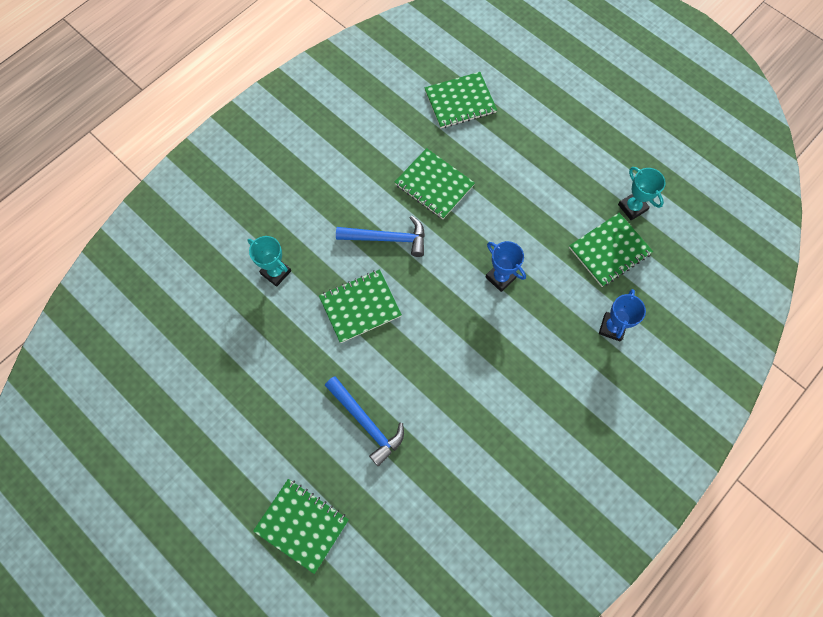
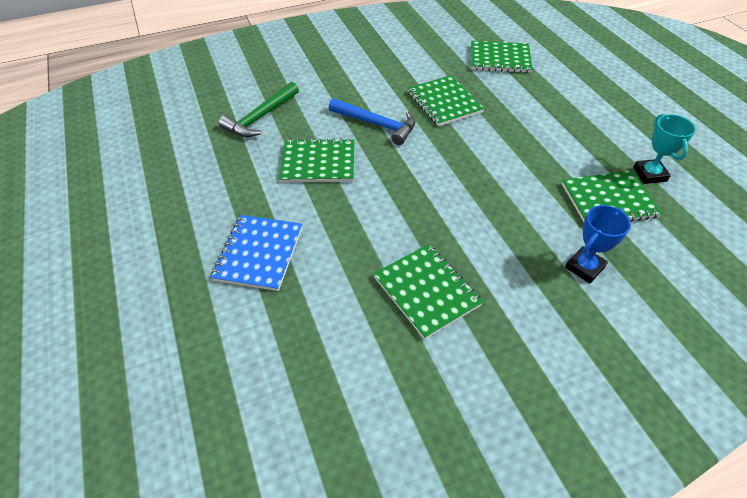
camera: 25 degrees right, 20 degrees down
(276, 272) = (261, 117): turquoise trophy -> green hammer
(301, 525) = (127, 318): green notebook -> green notebook (426, 291)
(366, 422) = (259, 253): blue hammer -> blue notebook
(500, 277) = (473, 185): blue trophy -> none

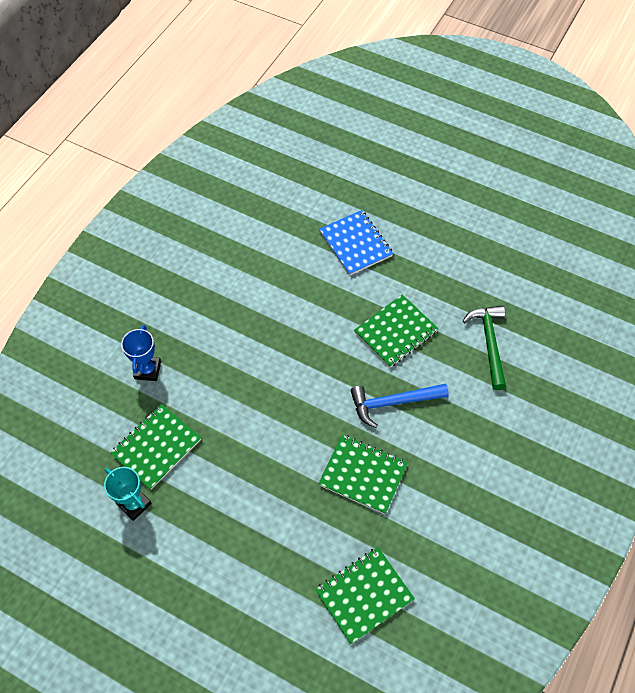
camera: 140 degrees right, 10 degrees up
(426, 291) = (236, 287): green notebook -> none

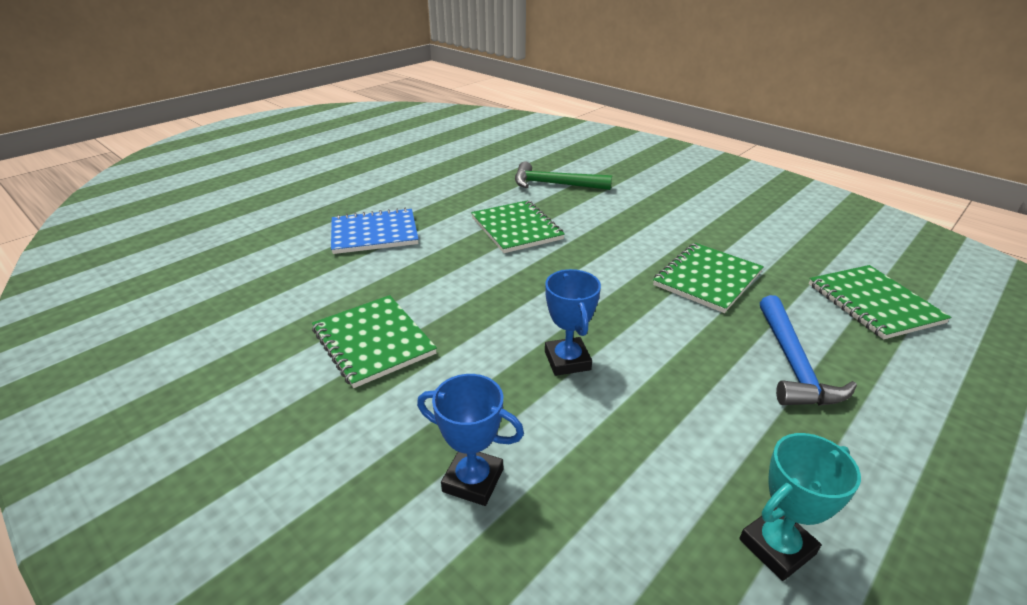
camera: 75 degrees left, 25 degrees down
(156, 447) = (649, 489): green notebook -> green notebook (373, 342)
(244, 395) = (567, 360): none -> blue trophy
(393, 403) = (611, 244): blue hammer -> blue hammer (793, 363)

